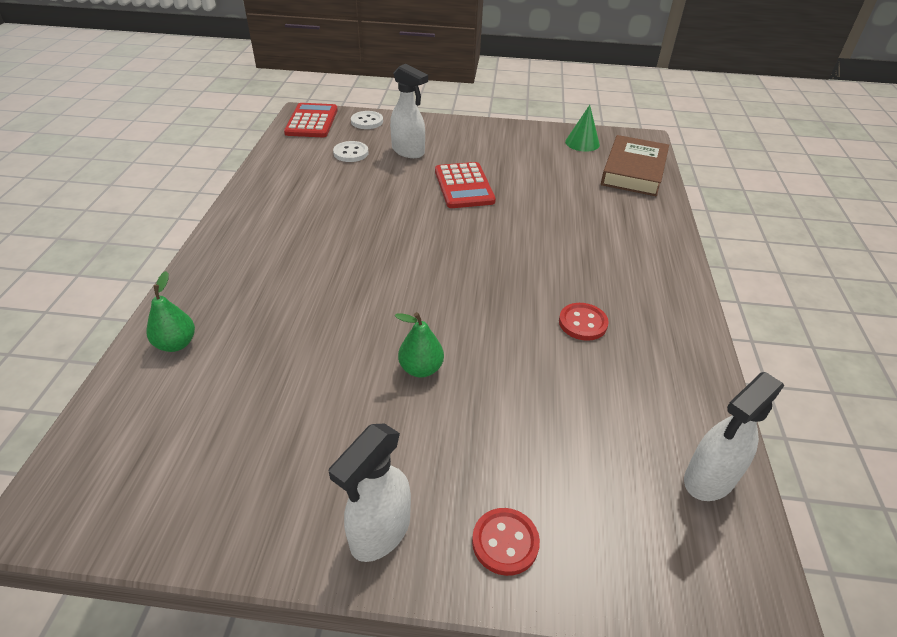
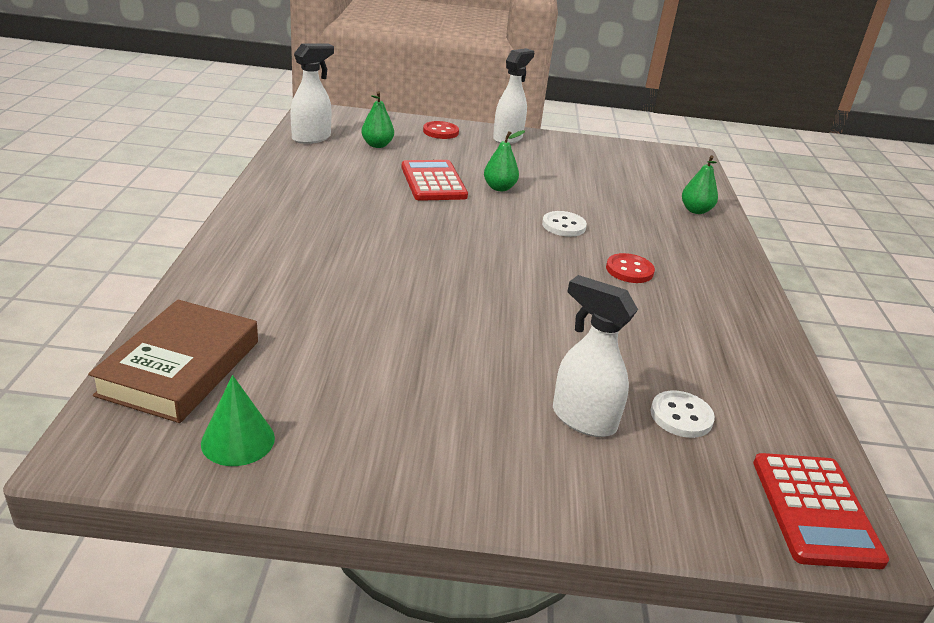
camera: 175 degrees right, 10 degrees down
(367, 121) = (701, 511): white button -> white button (563, 226)
(464, 186) = (477, 345): red calculator -> red calculator (433, 182)
(582, 323) = (360, 203): red button -> red button (629, 270)
(602, 469) = (377, 145): none -> green pear

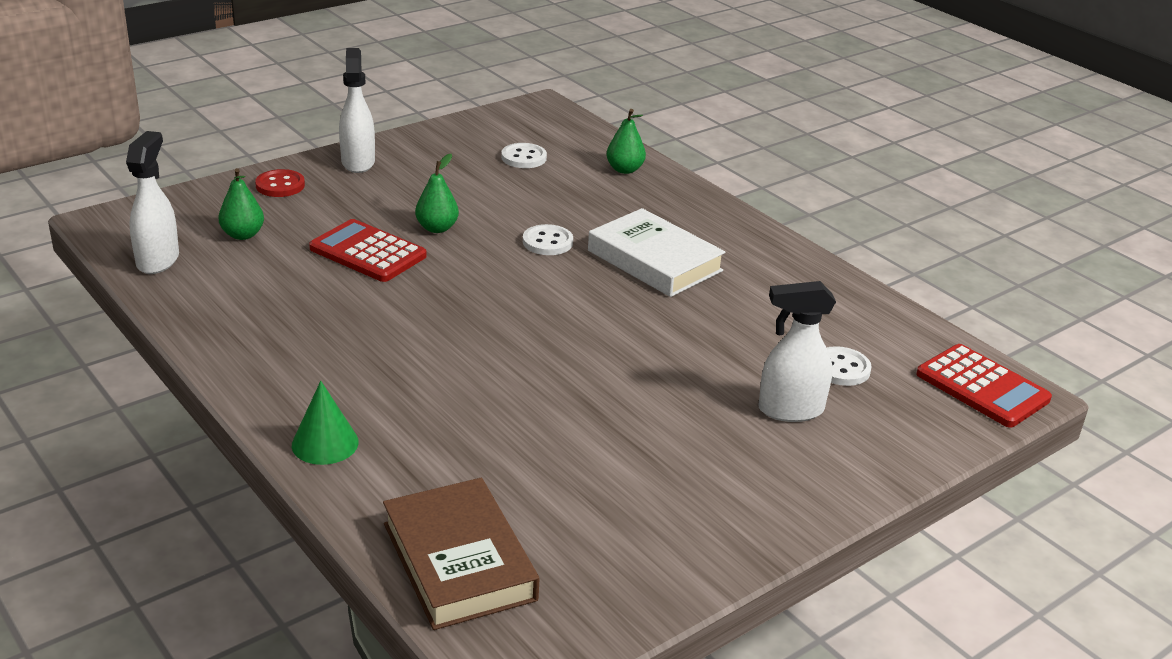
camera: 40 degrees left, 0 degrees up
(238, 440) = (600, 582): green cone -> green cone (325, 443)
(626, 176) = (524, 158): none -> white button
(629, 270) = (654, 261): red button -> white book

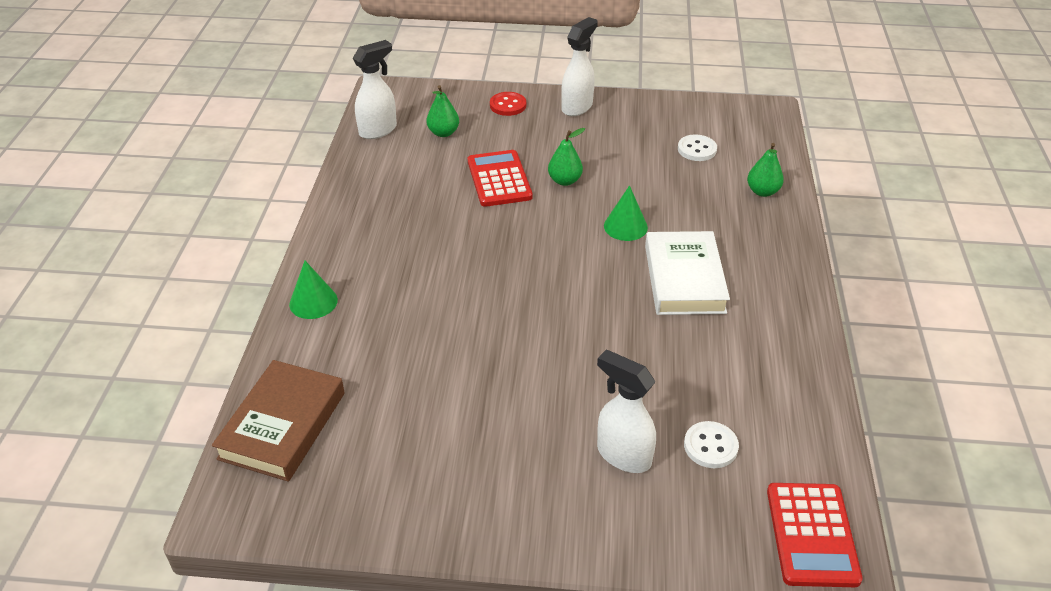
camera: 45 degrees right, 10 degrees up
(547, 242) = (625, 226): white button -> green cone

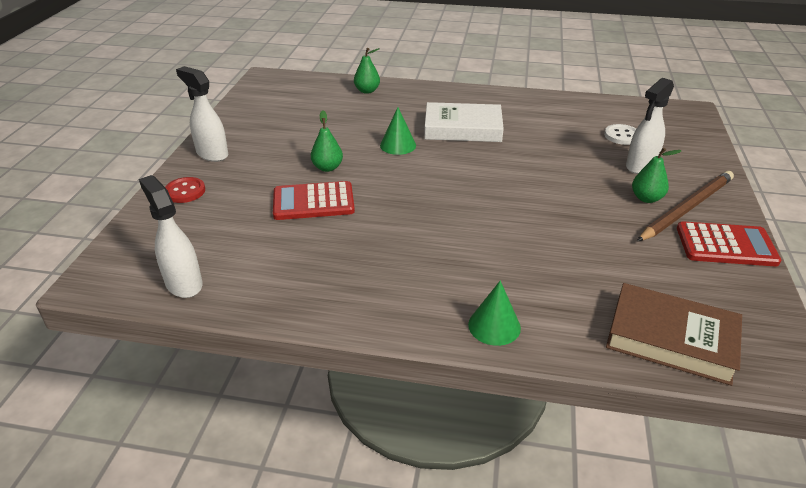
camera: 85 degrees left, 5 degrees down
(443, 133) = (215, 234): green pear -> green pear (646, 198)
(519, 488) = (687, 208): none -> brown pencil
(697, 149) = (305, 108): white button -> none
(812, 535) = (676, 115): red calculator -> red calculator (726, 245)

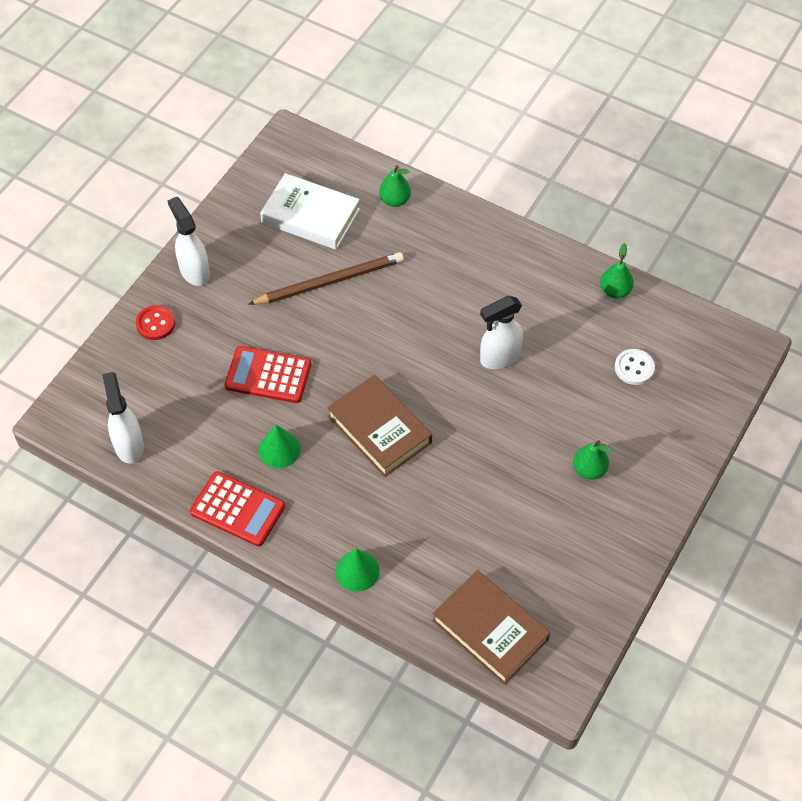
camera: 20 degrees right, 20 degrees up
(327, 168) = (299, 328): green pear -> green pear (615, 291)
(398, 145) = (385, 312): green cone -> green cone (279, 449)
(442, 214) = (379, 429): none -> brown book
(463, 128) = (468, 303): white book -> white book (310, 216)
(640, 166) = (618, 422): white spray bottle -> white spray bottle (499, 357)
(687, 208) = (619, 495): brown pencil -> brown pencil (330, 281)
(726, 245) = (618, 552): red calculator -> red calculator (237, 509)

